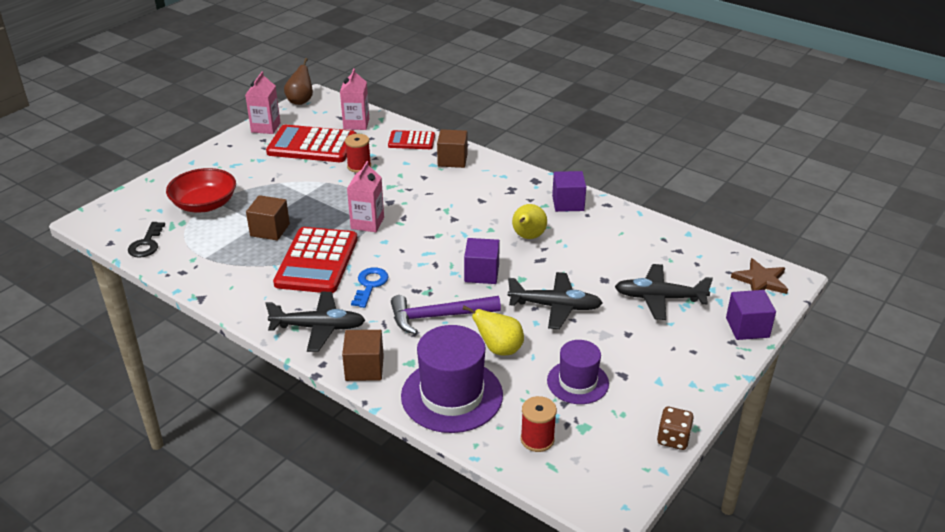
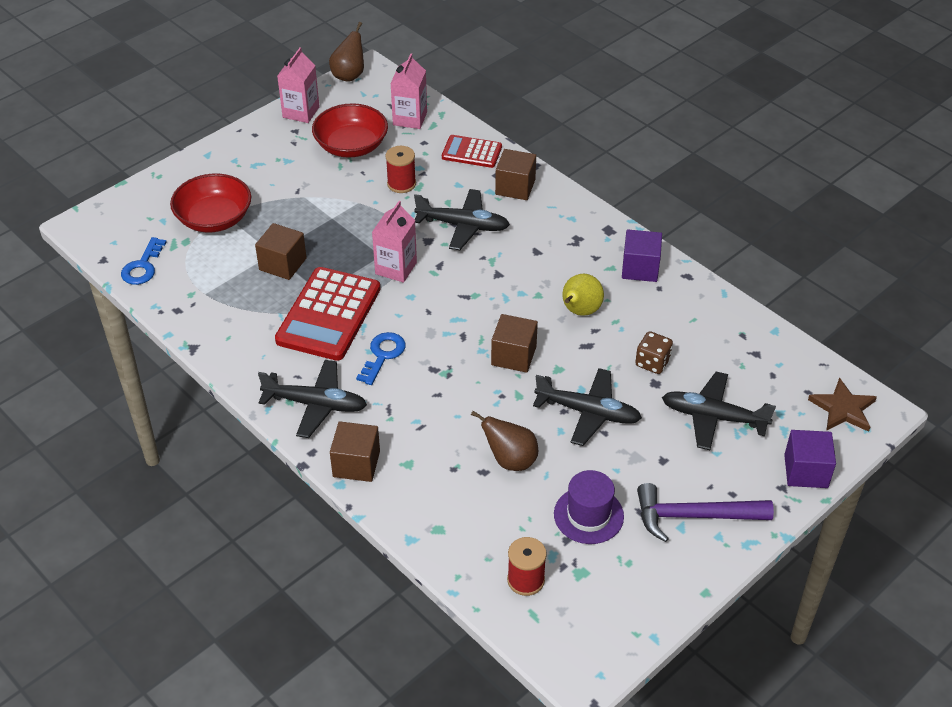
camera: 10 degrees right, 10 degrees up
(146, 244) = (143, 266): black key -> blue key
(312, 145) = (351, 146): red calculator -> red bowl
(416, 189) = (463, 226): none -> black plane
(438, 316) = (452, 408): purple hammer -> purple hammer (694, 516)
(452, 395) = (445, 512): purple hat -> none
(481, 273) = (513, 356): purple cube -> brown cube
(499, 349) = (510, 460): yellow pear -> brown pear
(673, 439) = (676, 601): brown dice -> brown dice (652, 363)

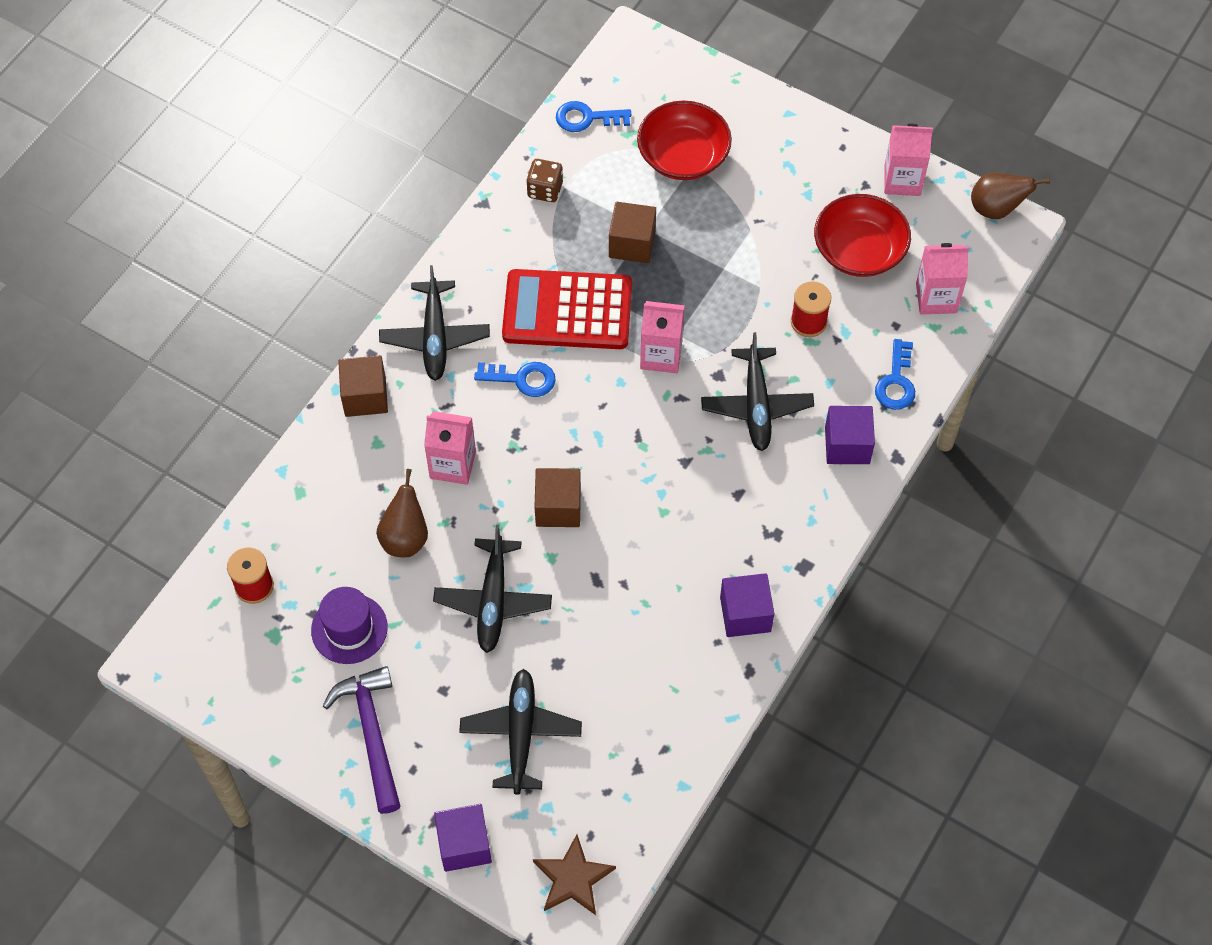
camera: 75 degrees right, 15 degrees up
(449, 415) = (453, 465): none -> pink carton
(471, 152) = (896, 382): red calculator -> blue key
(515, 187) = (847, 445): brown cube -> purple cube
(579, 311) = (649, 561): yellow pear -> none
(652, 363) = (588, 655): brown dice -> brown dice (545, 190)

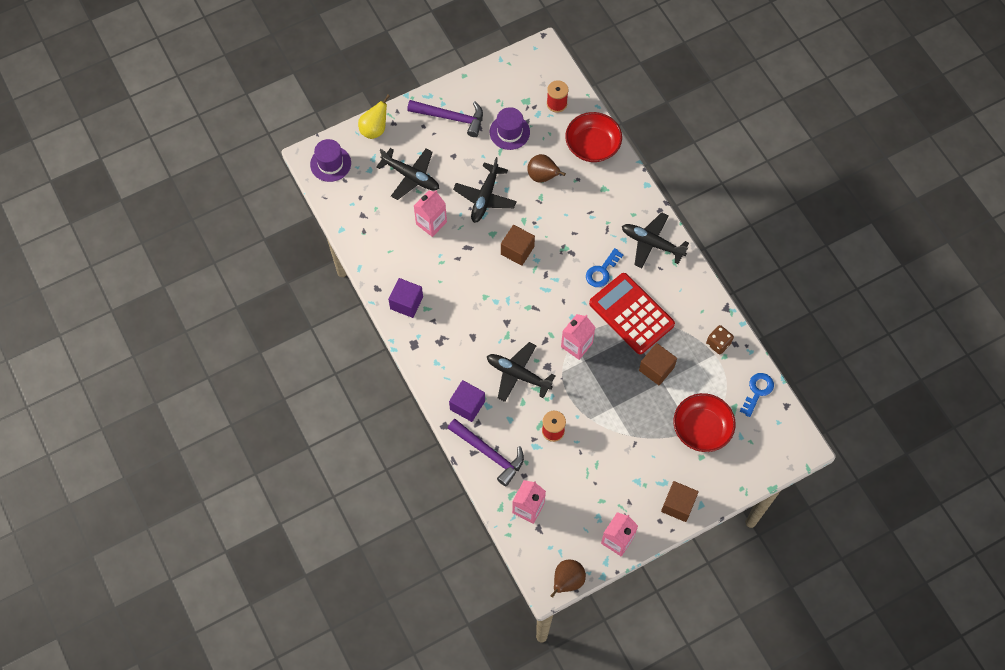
camera: 120 degrees right, 5 degrees up
(365, 396) = (634, 195): brown cube -> brown cube (678, 505)
(453, 465) = (570, 216): pink carton -> pink carton (431, 223)
(464, 845) = (374, 129): purple cube -> yellow pear
(493, 601) = (485, 197): black plane -> black plane turned 105 degrees counterclockwise
(567, 311) = (631, 314): red calculator -> red calculator turned 75 degrees counterclockwise
(573, 878) = (330, 164): brown star -> purple hat
(859, 250) = (583, 486): red bowl -> red bowl (592, 145)
(896, 382) = (489, 453): blue key -> purple hammer

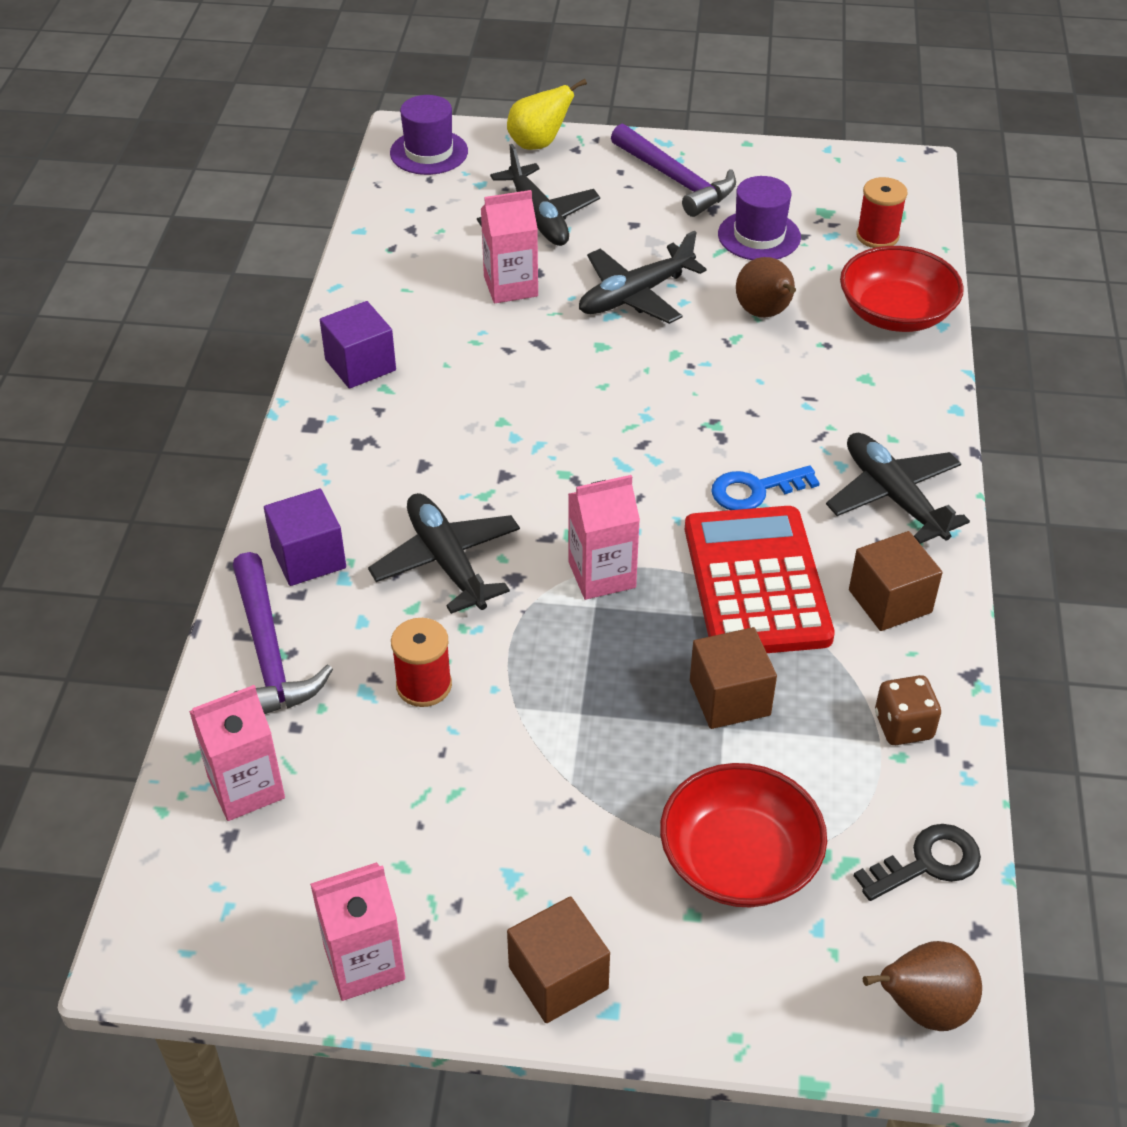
camera: 35 degrees right, 20 degrees down
(517, 250) = (623, 387): brown cube -> brown cube (890, 601)
(567, 581) = (185, 974): brown pear -> brown pear (922, 1008)
(757, 391) = (927, 862): blue key -> black key

